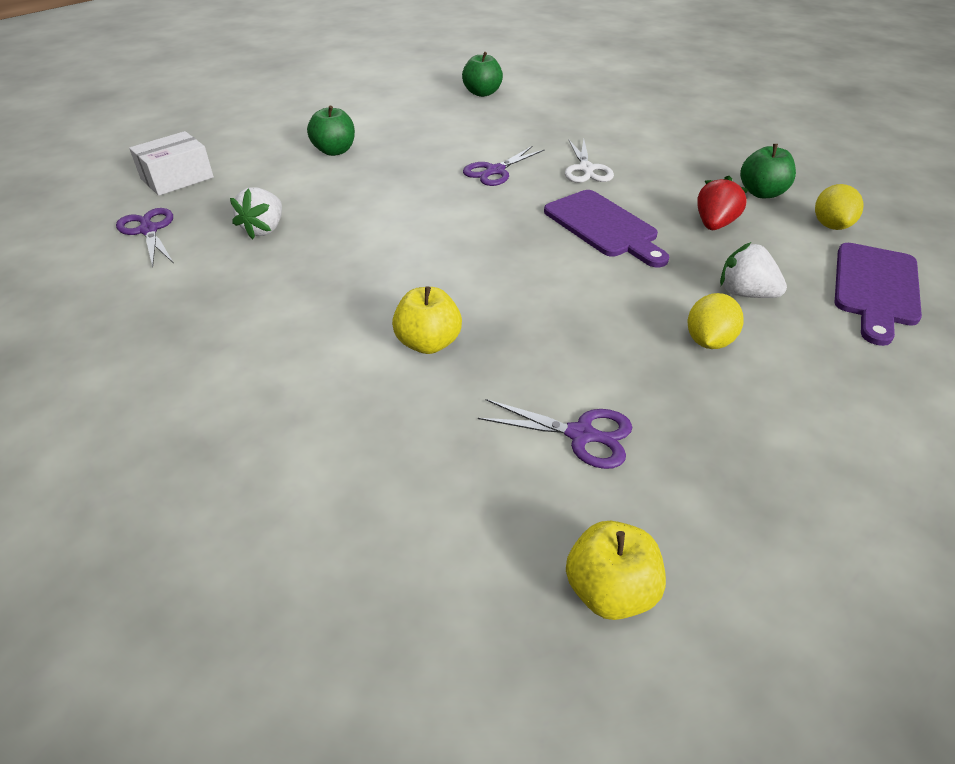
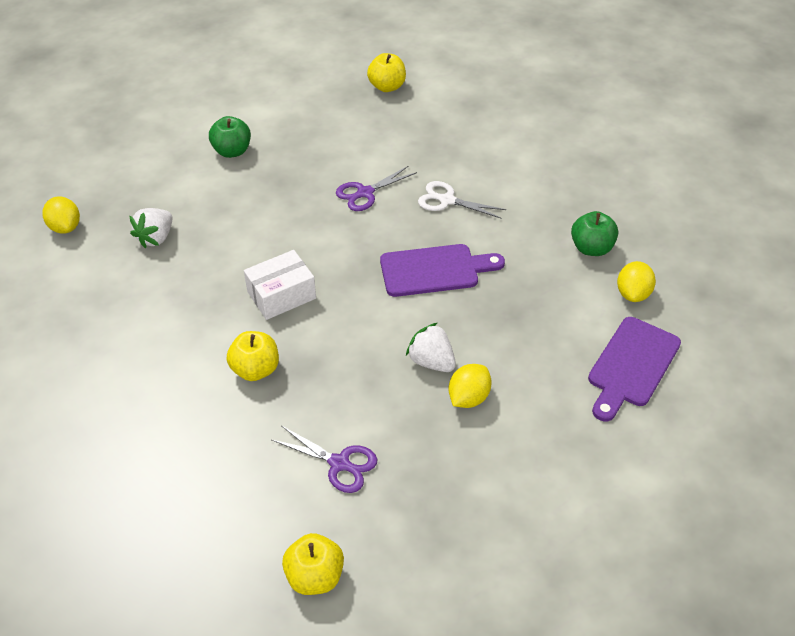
camera: 10 degrees right, 5 degrees up
(148, 230) = (65, 227): purple scissors -> yellow lemon
(177, 178) = (94, 170): white box -> white box (281, 295)
(482, 93) = (387, 87): green apple -> yellow apple
(586, 169) = (446, 200): white scissors -> white scissors turned 105 degrees clockwise
(604, 227) = (434, 270): purple cutting board -> purple cutting board turned 75 degrees counterclockwise
(714, 224) = (531, 279): red strawberry -> none
(745, 293) = (520, 356): white strawberry -> white strawberry (431, 361)

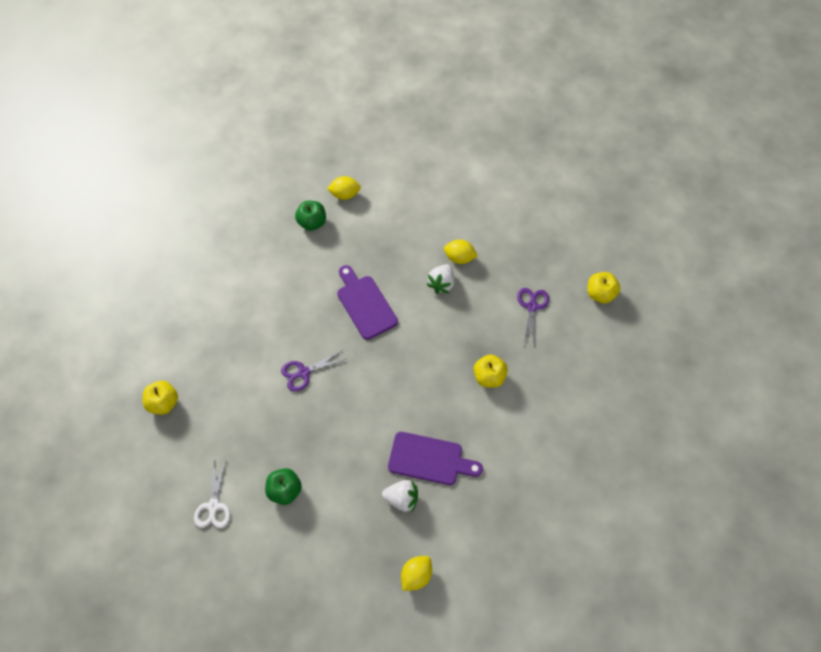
camera: 110 degrees left, 15 degrees up
(281, 295) = (423, 388): white box -> none
(365, 193) = (303, 373): purple scissors -> purple scissors turned 120 degrees clockwise
(446, 200) = (293, 317): white scissors -> white scissors (214, 506)
(631, 366) = (402, 186): purple cutting board -> purple cutting board (429, 459)

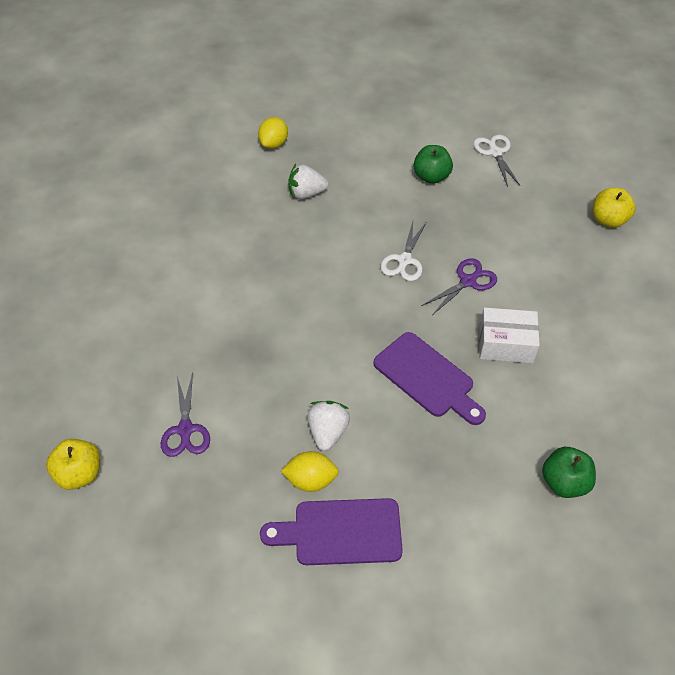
camera: 165 degrees right, 10 degrees down
(301, 315) = (505, 344): none -> white box
(344, 404) = (404, 261): none -> white scissors
(345, 194) = (538, 548): yellow lemon -> none
(429, 459) = (286, 231): purple cutting board -> purple cutting board (341, 532)
(489, 377) = (233, 326): yellow apple -> none

